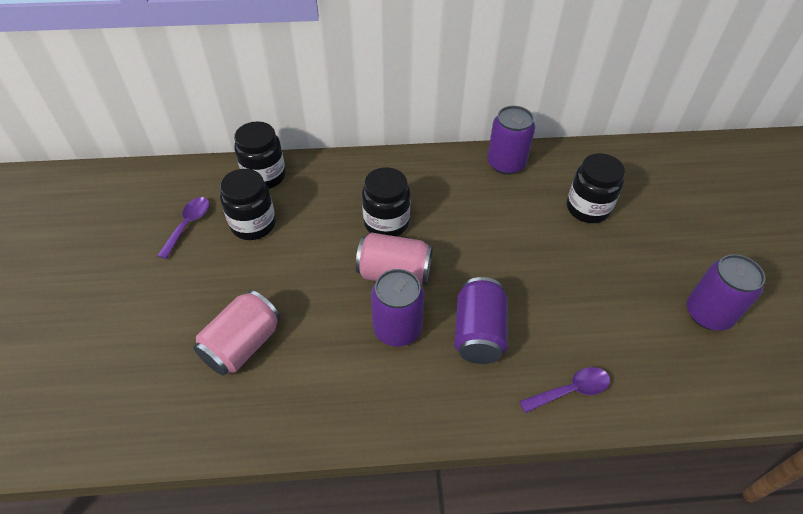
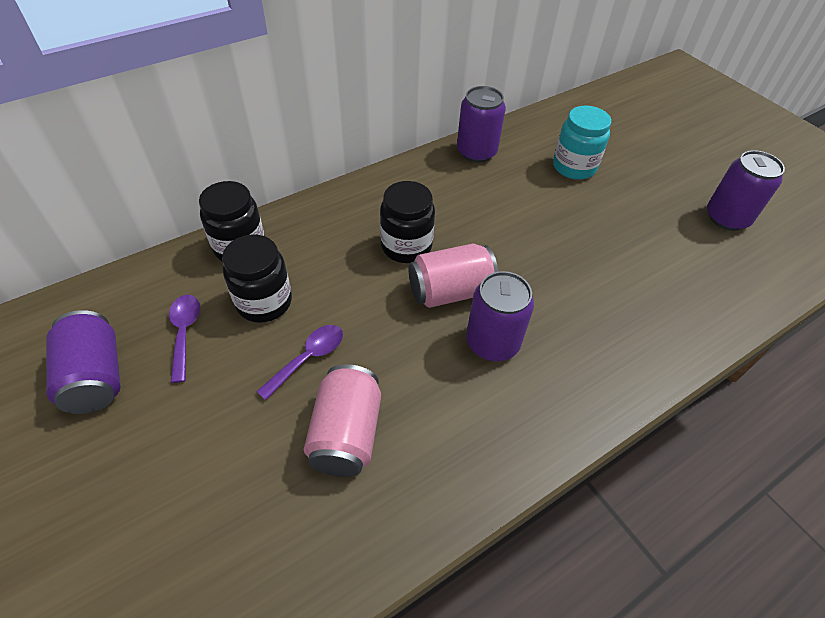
camera: 30 degrees left, 0 degrees up
(478, 333) = (567, 313): purple can -> purple can (95, 377)
(571, 390) = (679, 328): purple spoon -> purple spoon (308, 358)
(587, 208) = (574, 167): black jar -> turquoise jar

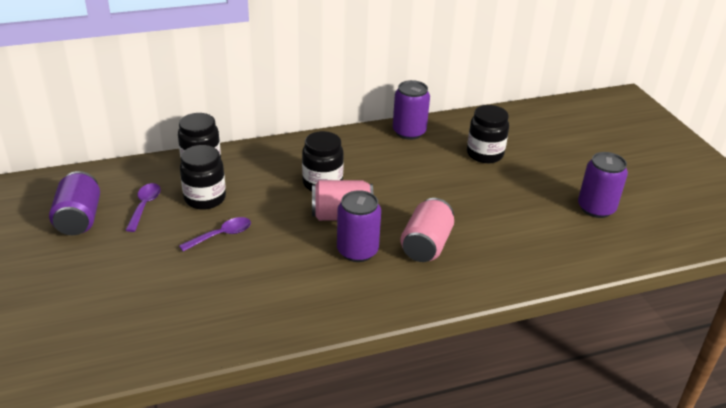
camera: 15 degrees right, 15 degrees down
(346, 434) = (228, 280): pink can -> pink can (426, 245)
(574, 167) = (485, 154): turquoise jar -> black jar

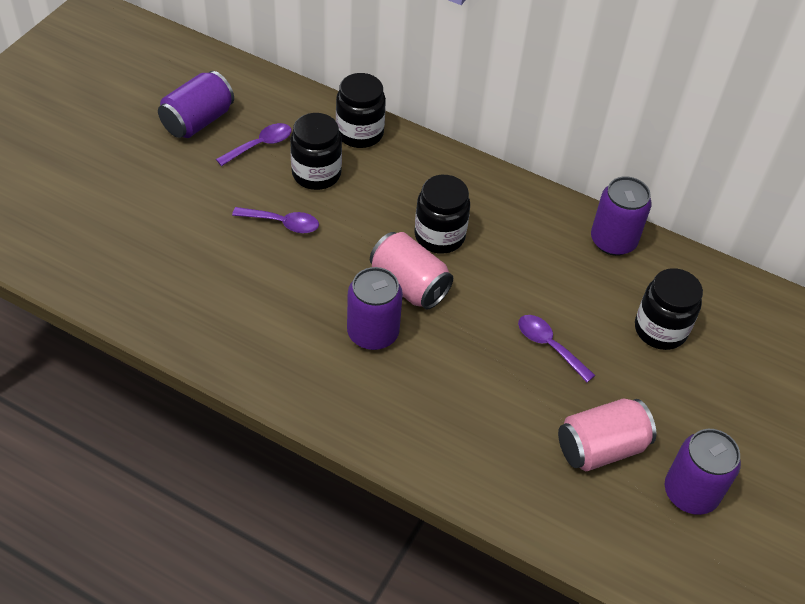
camera: 45 degrees right, 15 degrees up
(426, 245) = (443, 380): pink can -> pink can (600, 447)
(450, 194) = (549, 346): none -> purple spoon

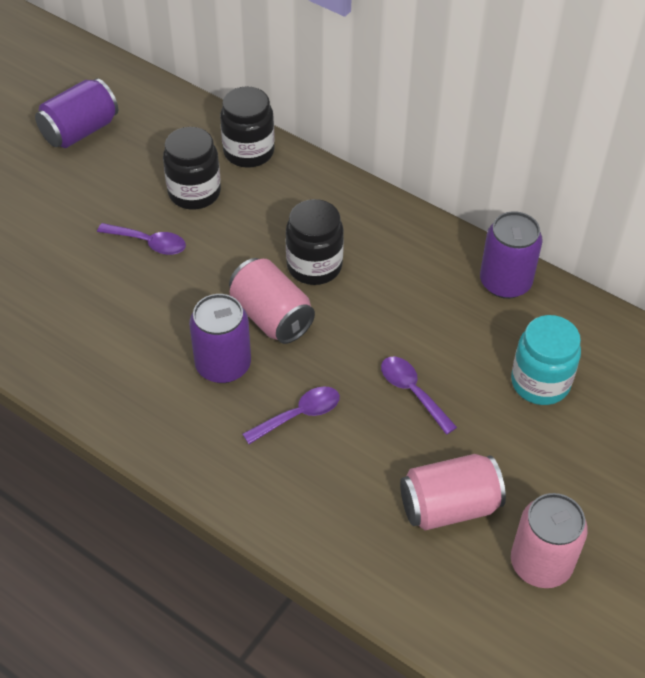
camera: 10 degrees right, 0 degrees up
(260, 145) = (141, 159): purple spoon -> purple spoon (299, 415)
(660, 330) = (540, 382): black jar -> turquoise jar
(690, 492) = (541, 563): purple can -> pink can

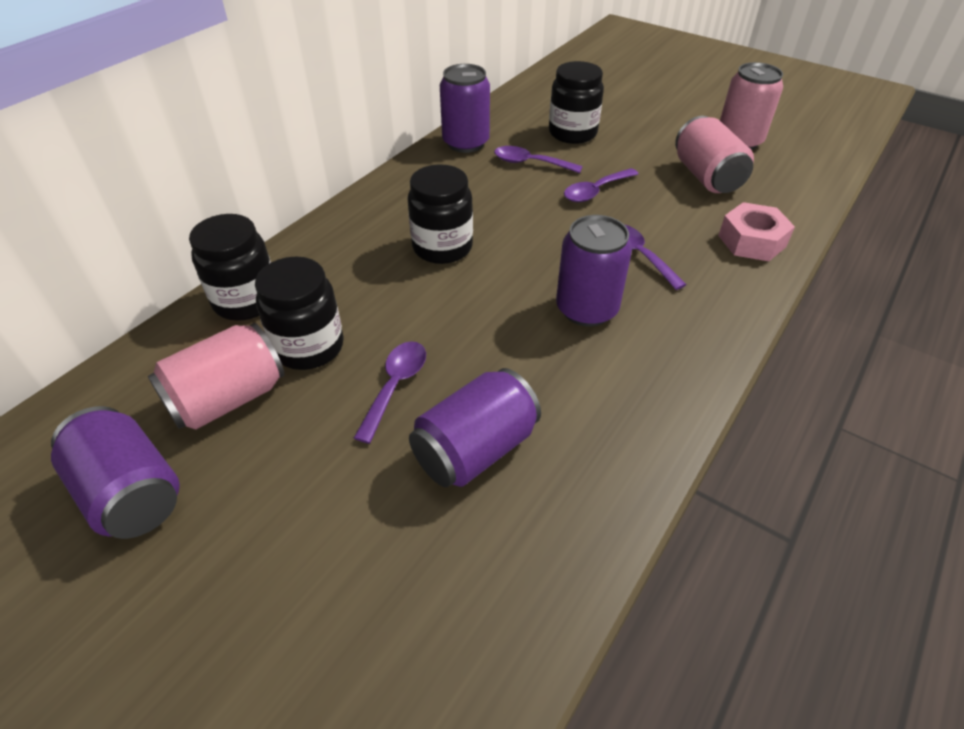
camera: 90 degrees left, 5 degrees down
(84, 288) = (475, 449): none -> purple can
(271, 316) = (514, 276): pink can -> pink can (228, 398)
(321, 522) = (752, 241): none -> pink nut
(466, 338) = (530, 163): none -> purple spoon
(540, 382) = (572, 133): turquoise jar -> black jar

